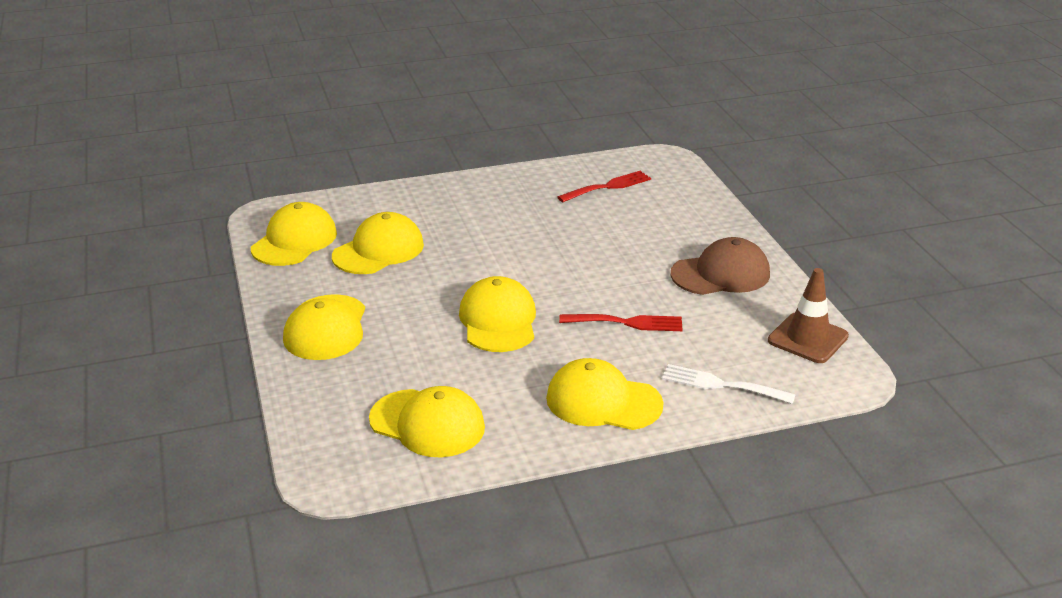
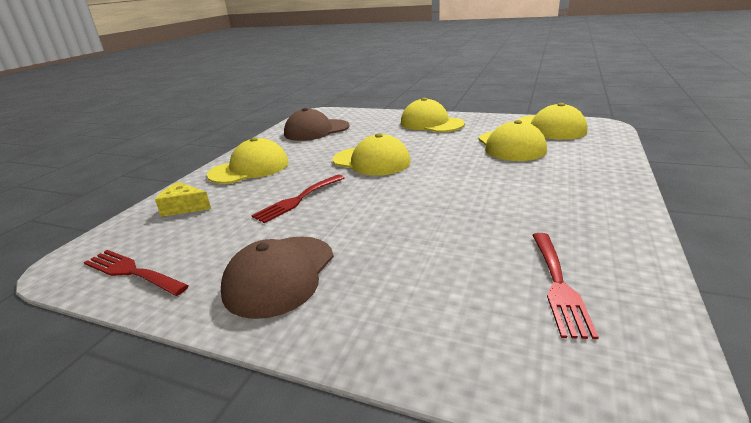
camera: 130 degrees right, 5 degrees down
(427, 423) = (316, 130): yellow cap -> brown cap
(721, 385) = (184, 207): white fork -> yellow cheese
(807, 338) = (131, 272): brown traffic cone -> red fork

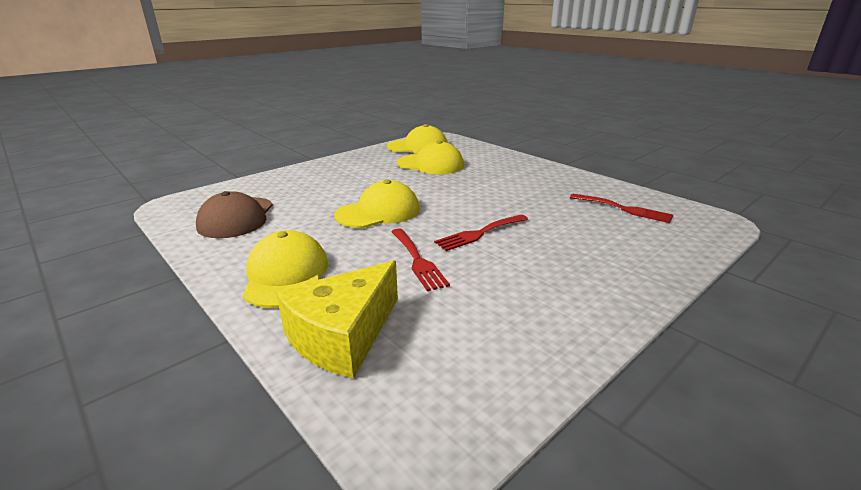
camera: 65 degrees left, 0 degrees up
(131, 272) = (484, 386): red fork -> red fork (479, 233)
(184, 207) = (343, 335): yellow cheese -> yellow cheese, size x1.87
(280, 275) = (555, 292): brown cap -> none
(431, 123) = (333, 171): yellow cap -> none

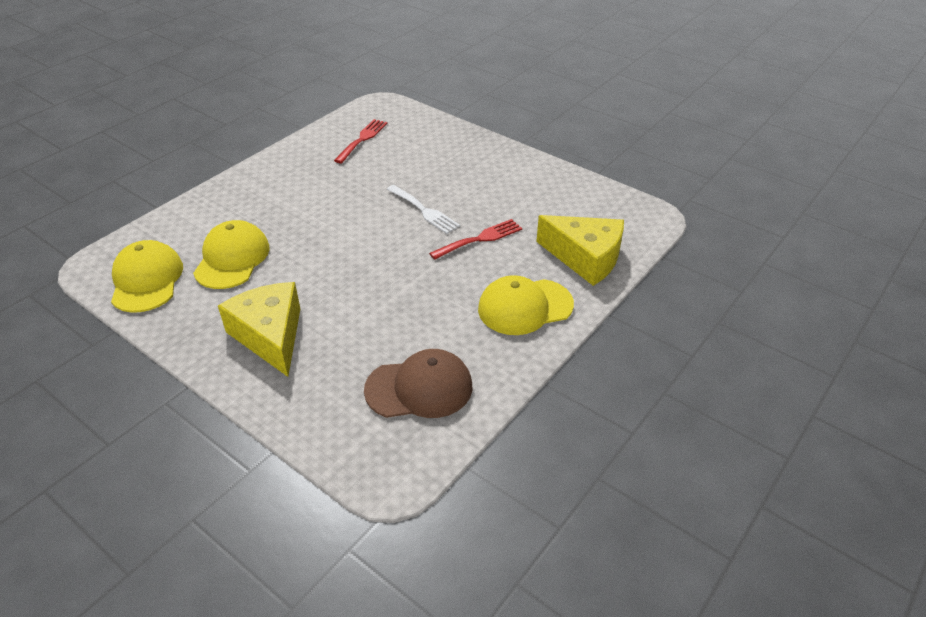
camera: 100 degrees left, 15 degrees up
(339, 175) = (270, 336): none -> yellow cheese
(378, 212) = (387, 277): yellow cap -> none
(479, 233) = (424, 211): red fork -> white fork

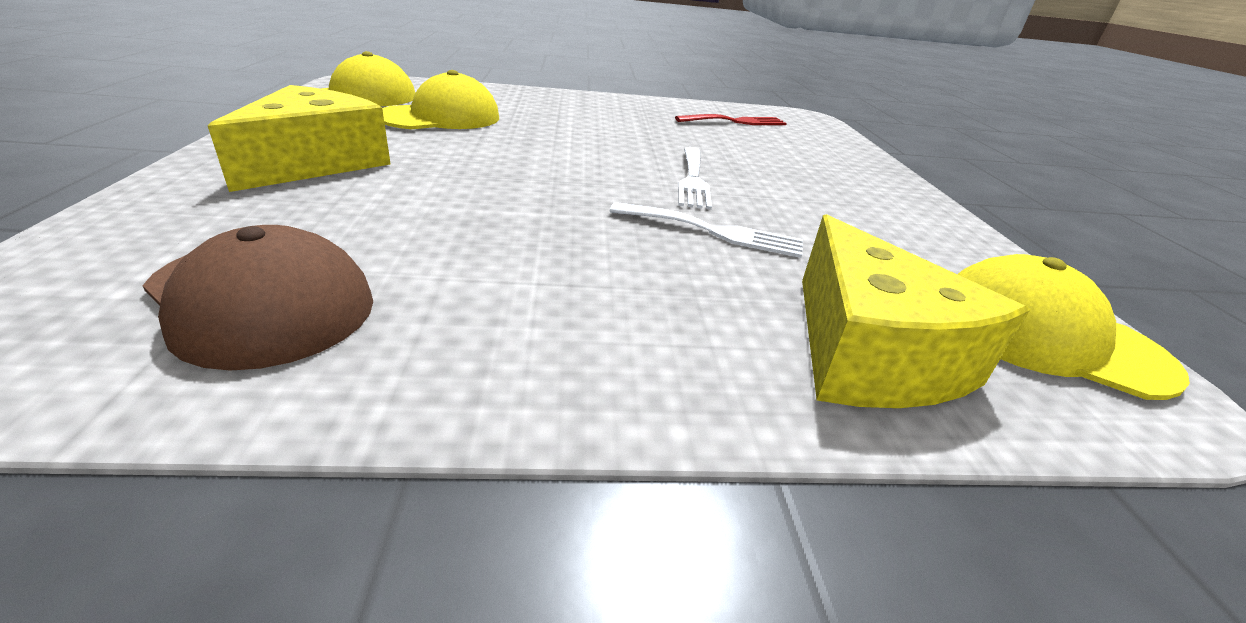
camera: 45 degrees right, 10 degrees down
(480, 239) = (714, 231): red fork -> white fork
(525, 307) = (621, 333): yellow cap -> yellow cap (1047, 336)

